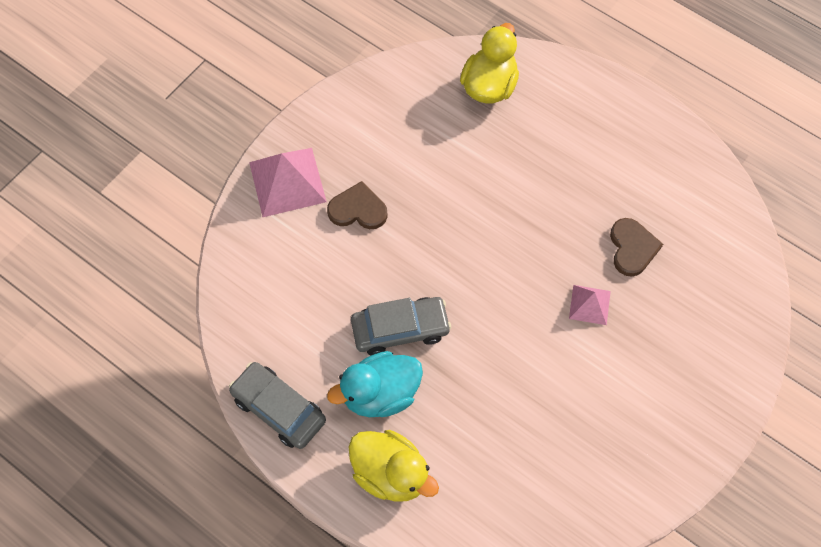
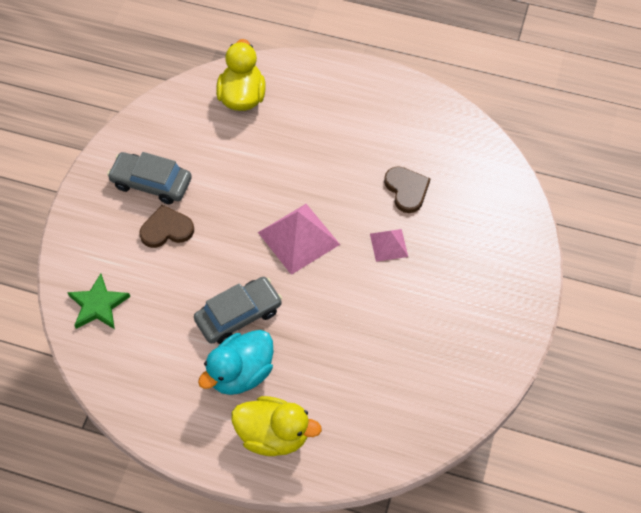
camera: 20 degrees left, 5 degrees down
(260, 269) = (98, 305): none -> green star
(279, 409) = (157, 415): grey car -> grey car (151, 183)
(287, 182) = (96, 225): pink pyramid -> pink pyramid (298, 238)

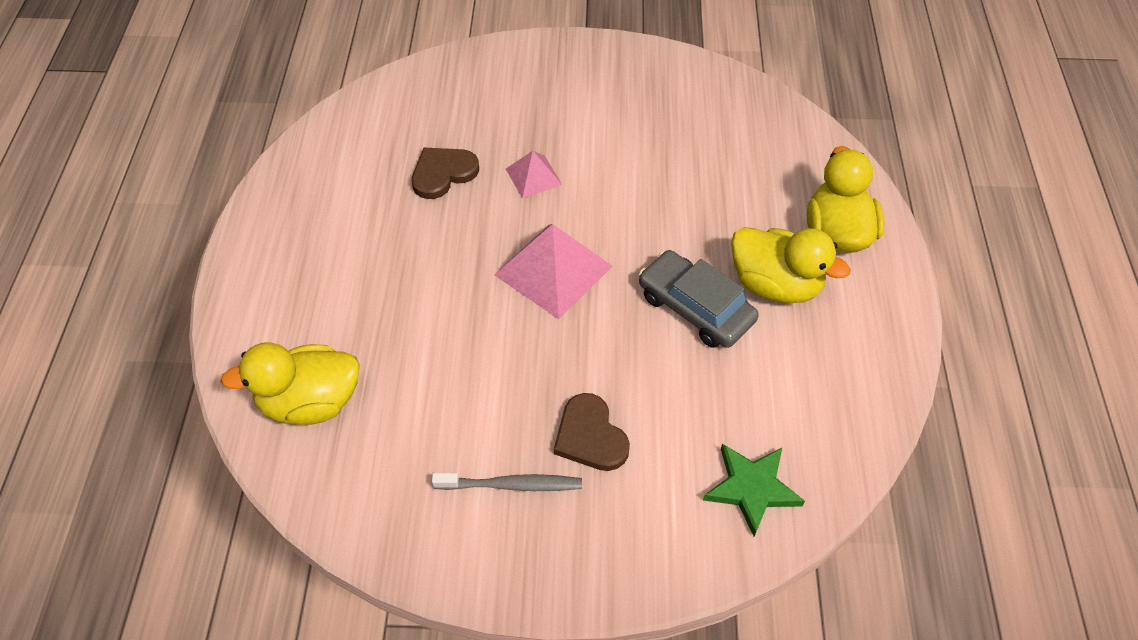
camera: 105 degrees left, 5 degrees down
(151, 183) = (511, 485): grey car -> grey toothbrush
(241, 373) = (775, 285): turquoise duck -> yellow duck

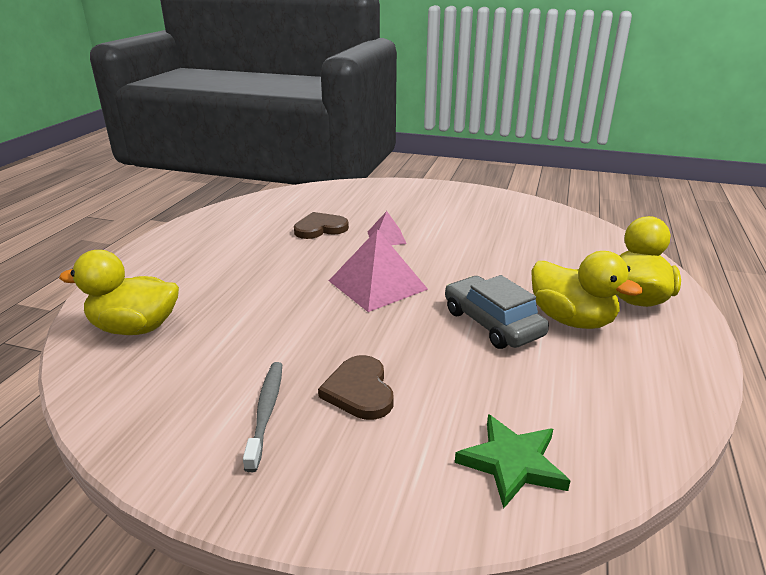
camera: 15 degrees right, 25 degrees down
(511, 485) = (266, 412): grey toothbrush -> grey toothbrush turned 105 degrees counterclockwise

